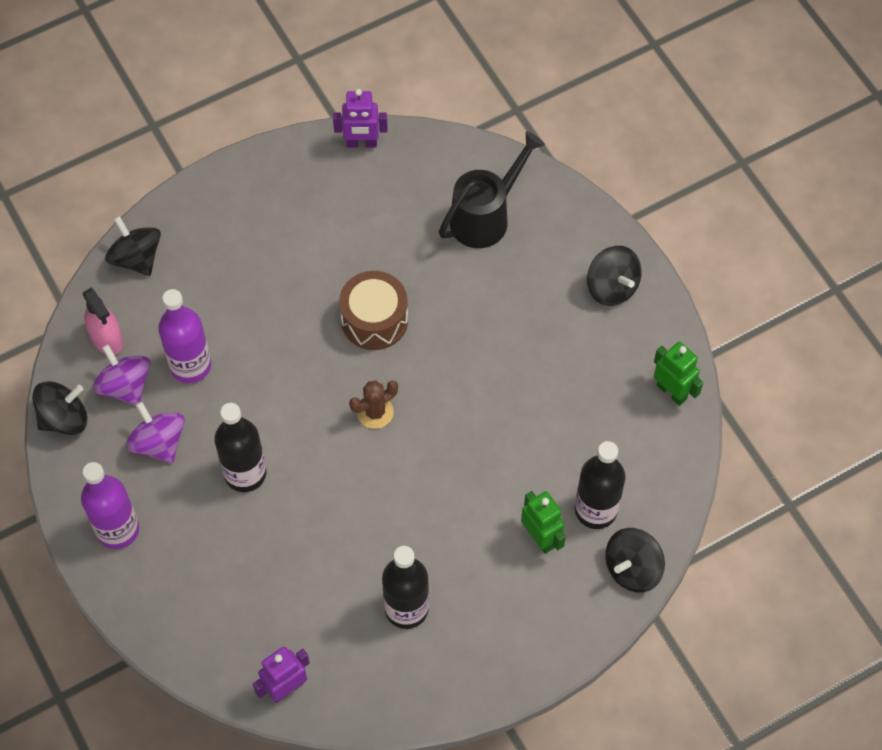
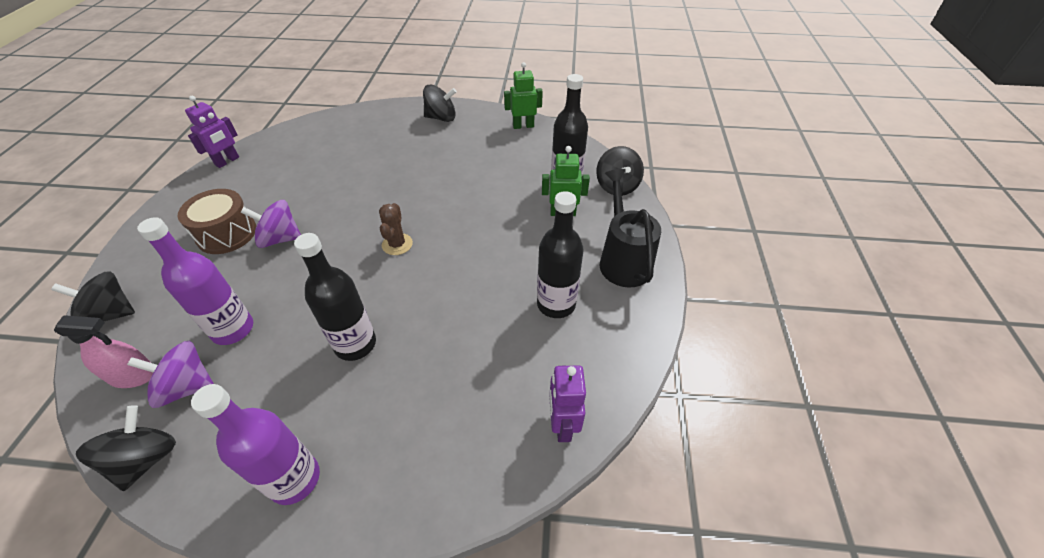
camera: 55 degrees left, 15 degrees down
(159, 443) = (261, 391): purple spinning top -> purple spinning top (280, 239)
(374, 320) = (337, 212): brown drum -> brown drum (227, 234)
(486, 216) = (342, 138): black watering can -> black watering can (623, 259)

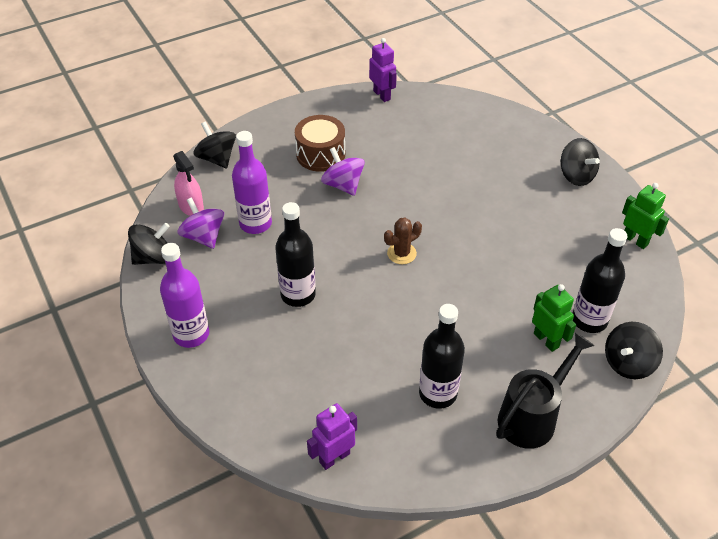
camera: 55 degrees right, 0 degrees up
(227, 161) = (382, 95): purple robot -> purple robot turned 120 degrees counterclockwise

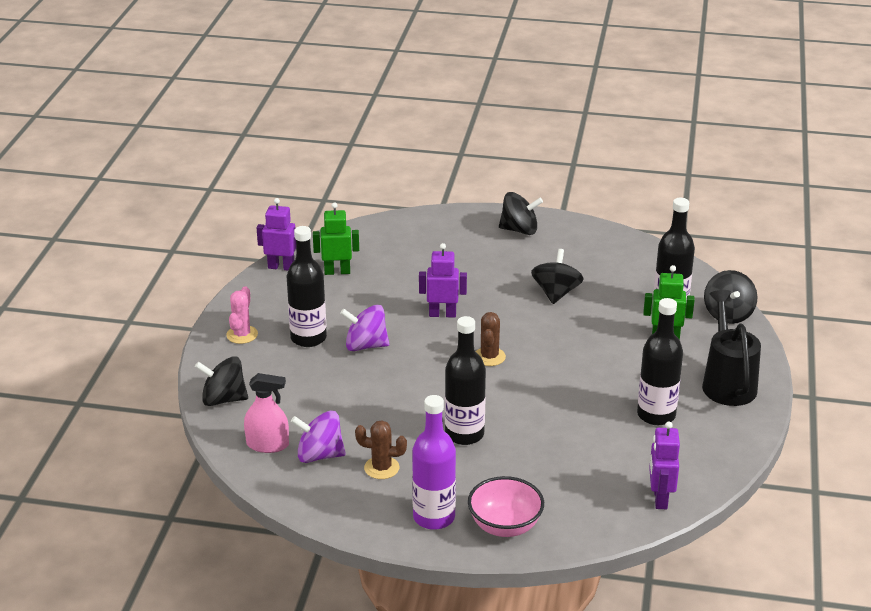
camera: 50 degrees left, 15 degrees down
(153, 257) = (305, 498): black spinning top -> black spinning top (556, 293)
(216, 379) = (505, 526): none -> pink bowl
(219, 275) = (381, 468): none -> brown cactus
(255, 223) = (345, 417): purple bottle -> none
(290, 124) = (242, 335): none -> pink cactus
(320, 154) = (308, 338): brown drum -> black bottle
(423, 199) = (442, 314): none -> purple robot
(635, 240) = (620, 244): green robot -> green robot (337, 271)

